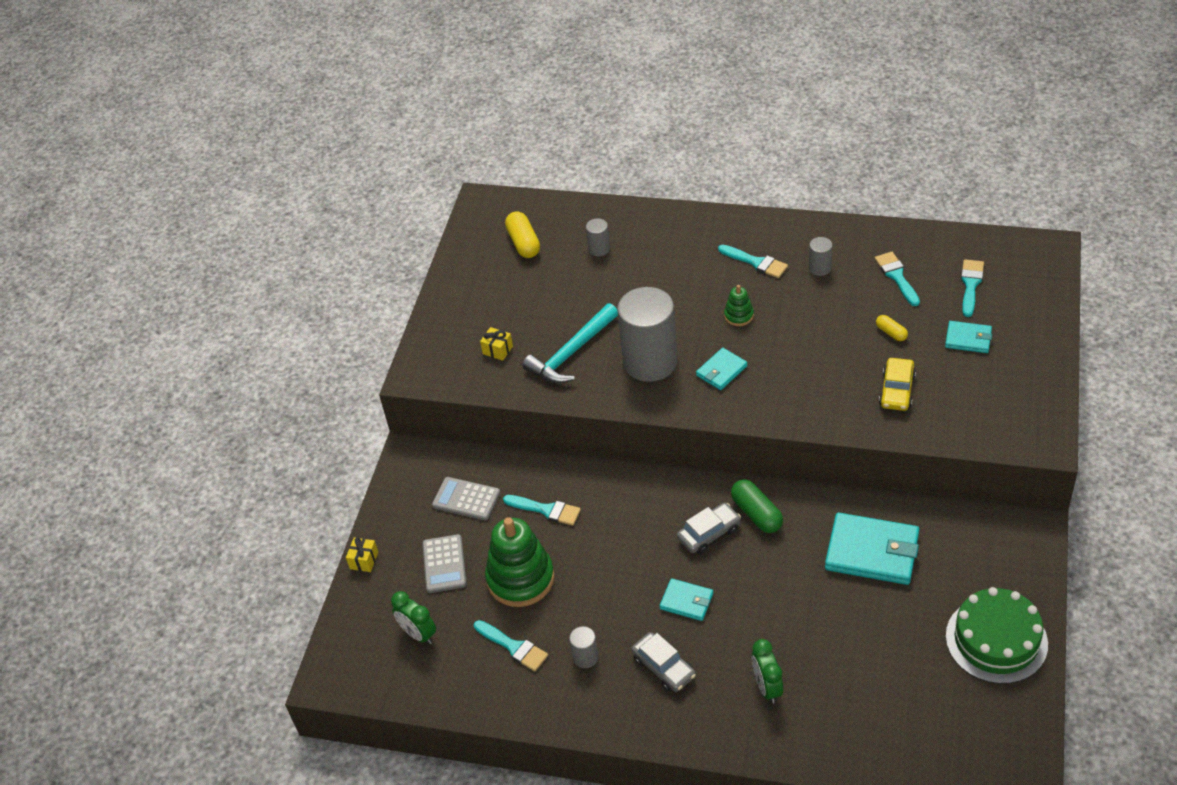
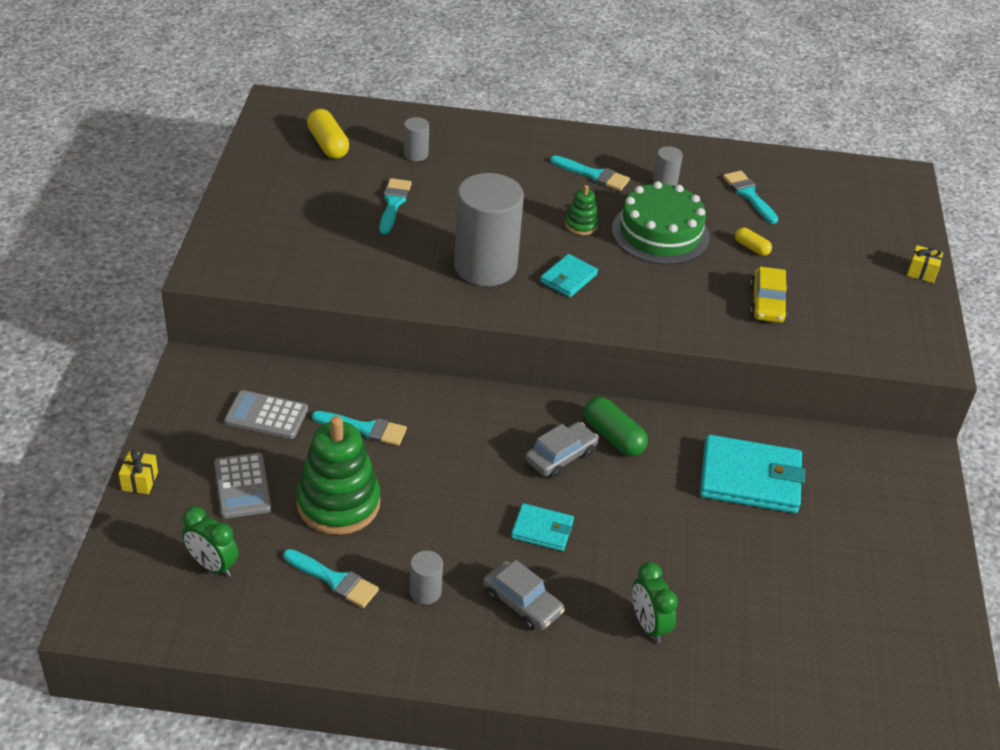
camera: 15 degrees left, 5 degrees down
(497, 350) = (304, 248): yellow gift -> yellow gift (922, 272)
(571, 353) = (392, 255): turquoise hammer -> none
(968, 339) = (835, 257): turquoise wallet -> none
(970, 285) = (829, 206): turquoise brush -> turquoise brush (393, 203)
(996, 640) = (904, 572): green cake -> green cake (660, 233)

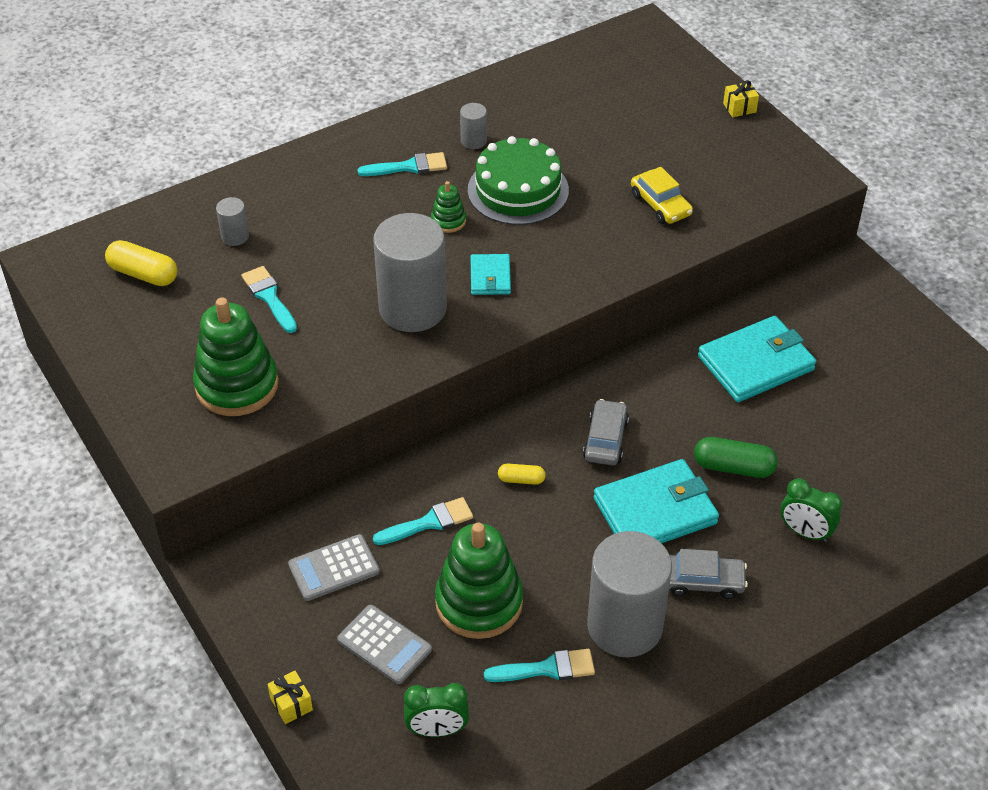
camera: 35 degrees left, 5 degrees up
(306, 245) = (237, 385): none -> green stacking toy
(425, 592) = (624, 626): grey cylinder -> grey cylinder, size x2.33
(542, 530) = (655, 511): turquoise wallet -> turquoise wallet, size x1.87
(613, 437) = (626, 395): green capsule -> green capsule (733, 467)
(749, 195) = (549, 113): turquoise brush -> none
(751, 248) = (599, 161): yellow capsule -> yellow capsule (521, 479)

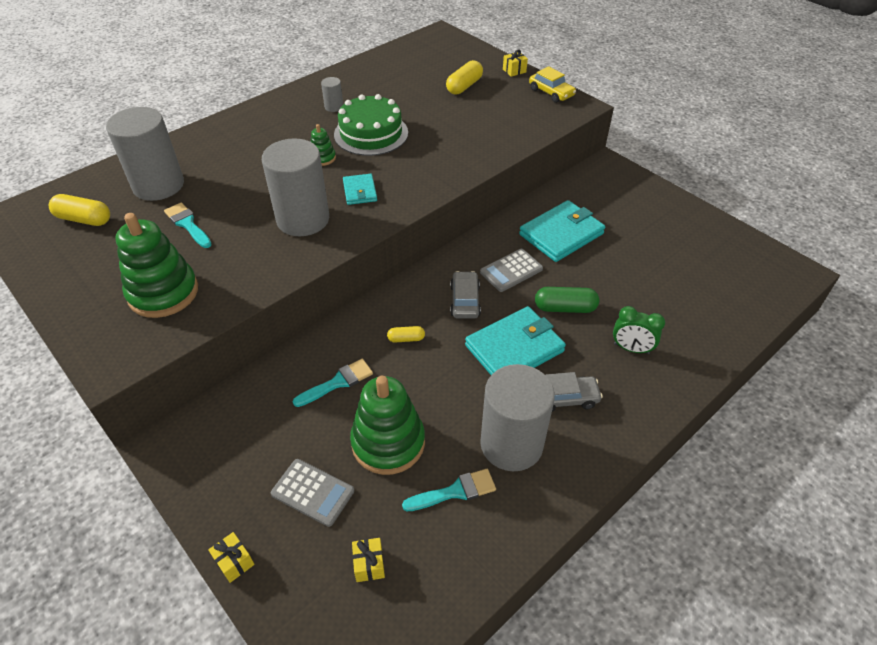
camera: 10 degrees left, 0 degrees up
(235, 236) = (158, 185): grey cylinder -> grey cylinder, size x2.33
(334, 568) = (262, 432): grey calculator -> grey calculator (511, 271)
(409, 167) = (288, 127): turquoise brush -> none
(437, 730) = (369, 564): green clock -> yellow gift
(660, 204) = (475, 132): yellow car -> yellow car (551, 92)
(661, 127) = (464, 86): none -> yellow capsule

